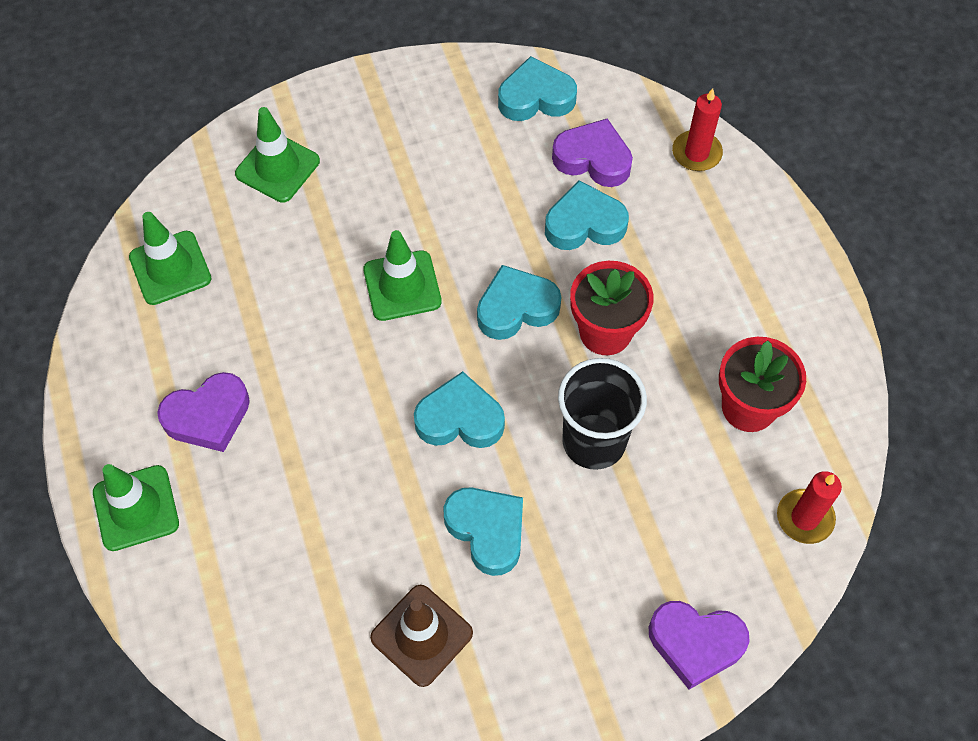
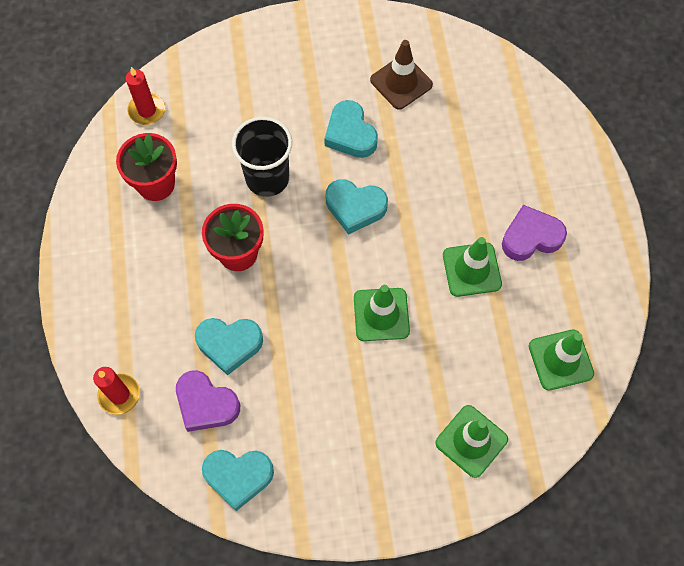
camera: 170 degrees left, 5 degrees up
(136, 508) = (579, 183): green traffic cone -> green traffic cone (471, 269)
(516, 308) = (298, 282): turquoise heart -> none
(695, 643) = (239, 54): purple heart -> none

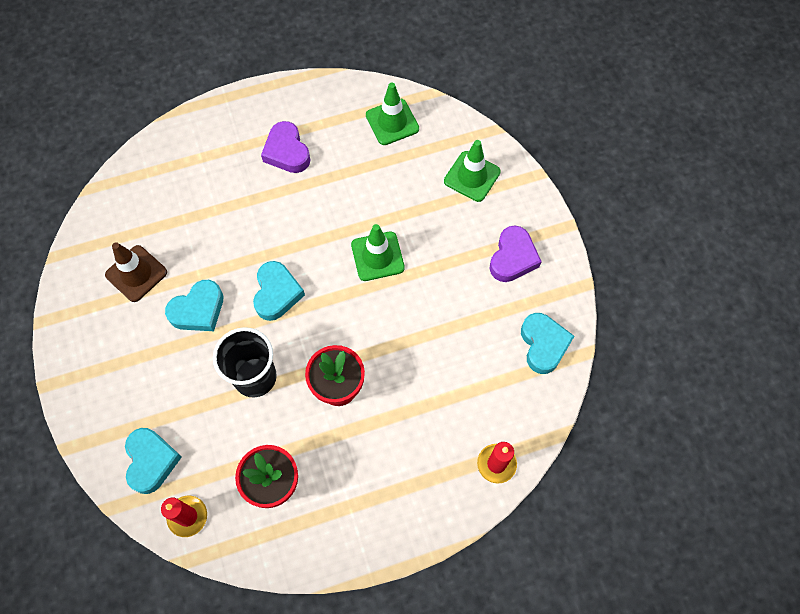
camera: 100 degrees left, 0 degrees up
(206, 404) = (488, 385): purple heart -> purple heart (513, 258)
(229, 344) = (429, 376): turquoise heart -> turquoise heart (151, 461)
(471, 269) = (324, 192): green traffic cone -> none

